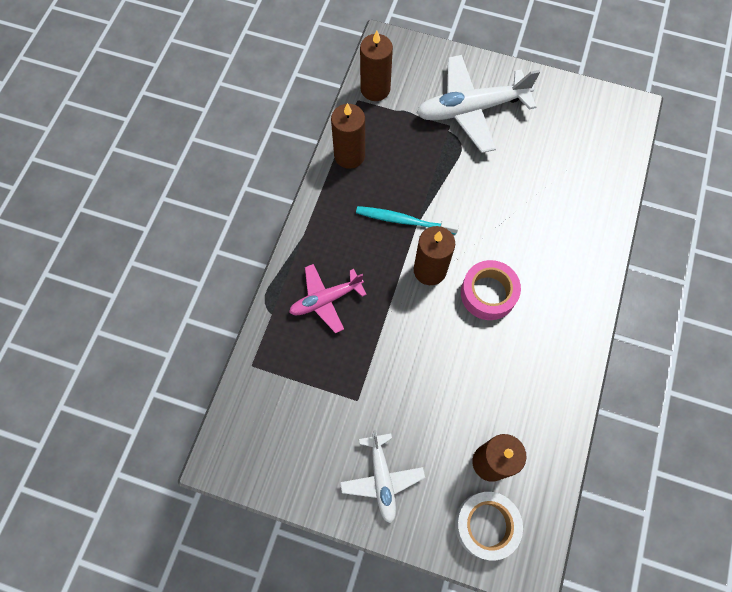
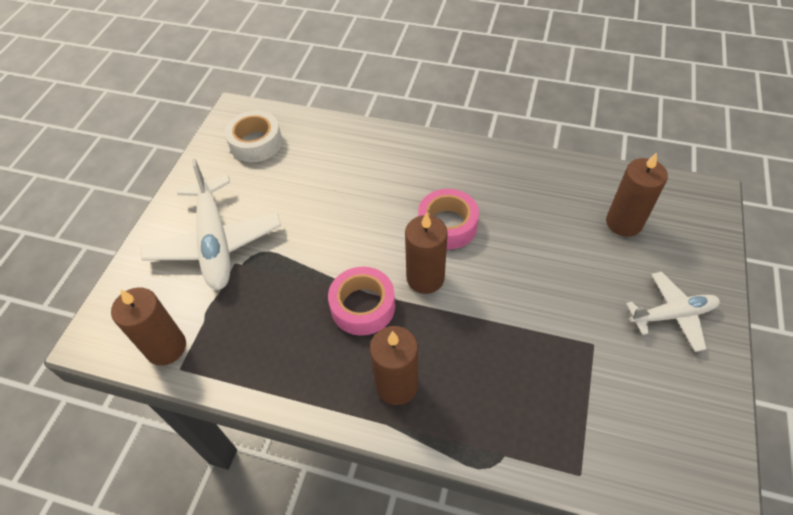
camera: 90 degrees left, 15 degrees down
(325, 300) = (475, 388): pink plane -> none
(349, 155) = (267, 373): brown candle -> brown candle (396, 385)
(403, 220) = (363, 306): turquoise toothbrush -> pink tape
(486, 525) = (684, 226): white tape -> white tape (256, 143)

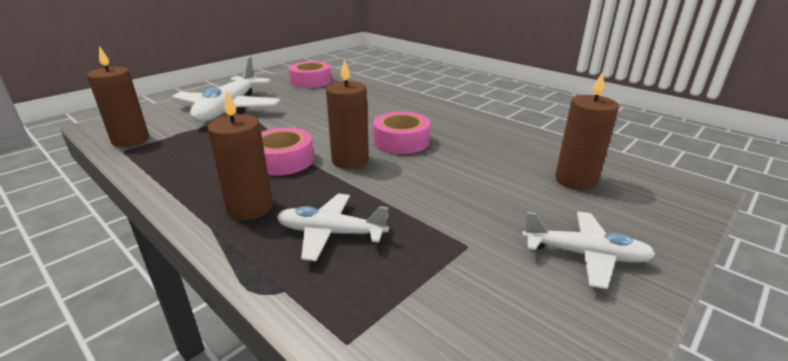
camera: 25 degrees right, 25 degrees down
(256, 143) = (311, 81): white tape -> pink tape
(487, 381) = (330, 233): none -> white plane

